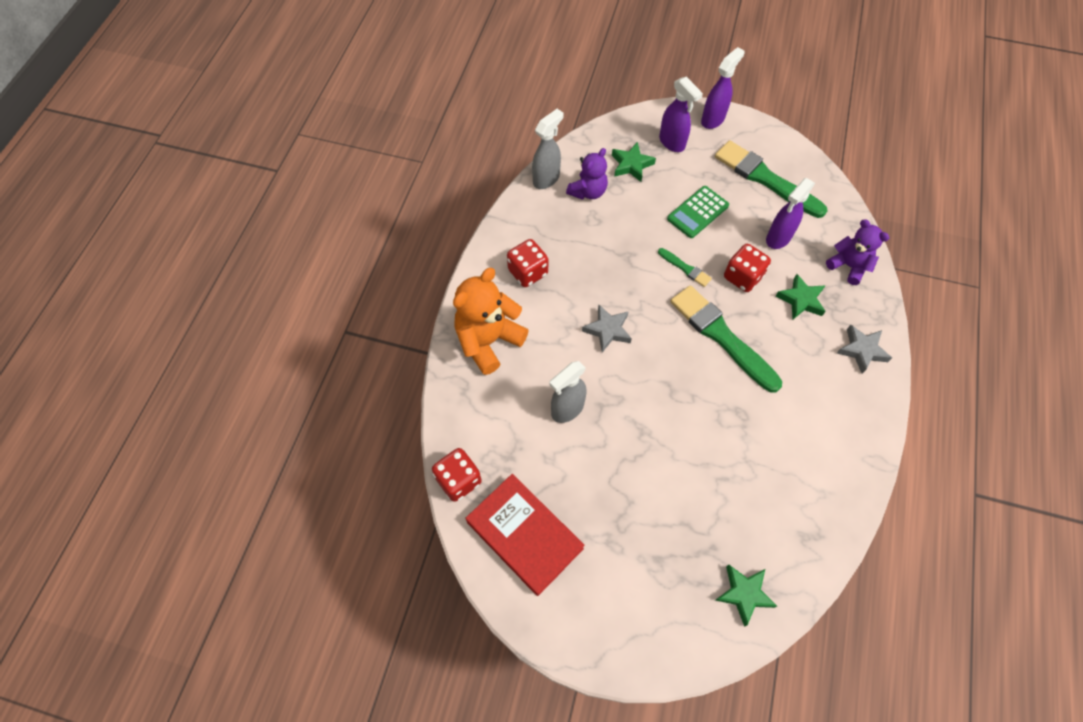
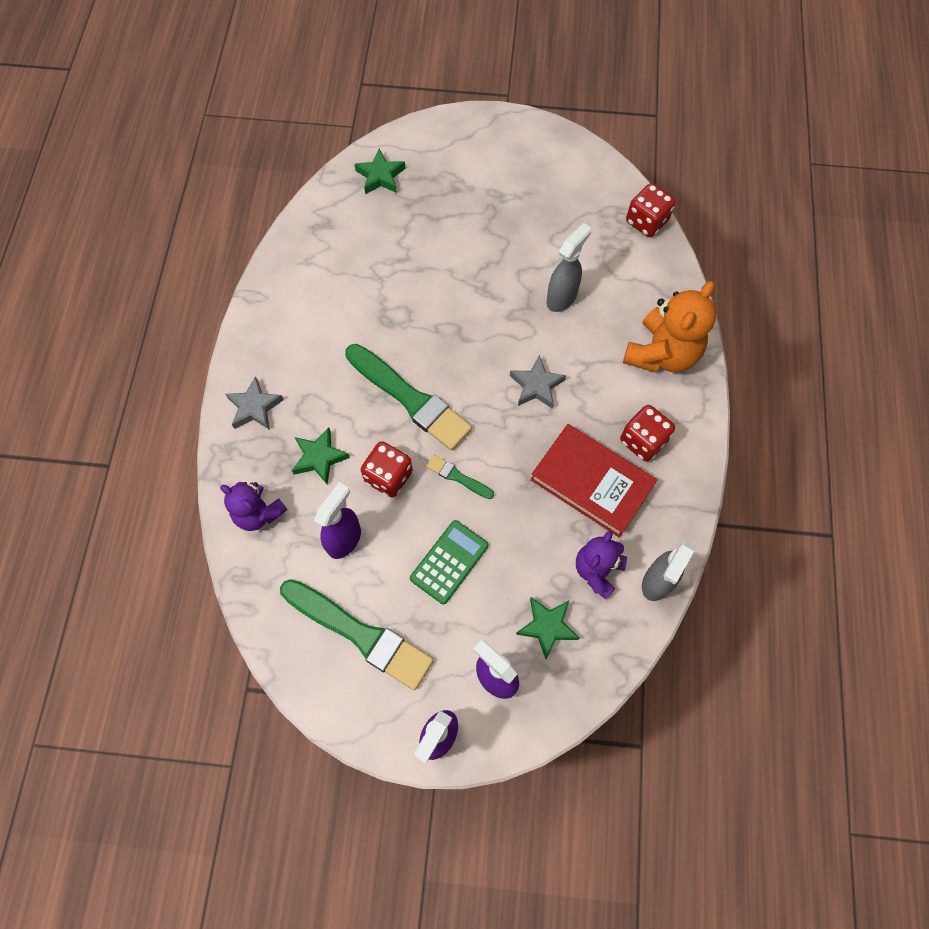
camera: 170 degrees right, 5 degrees up
(524, 535) = (574, 189): red book -> red book (591, 482)

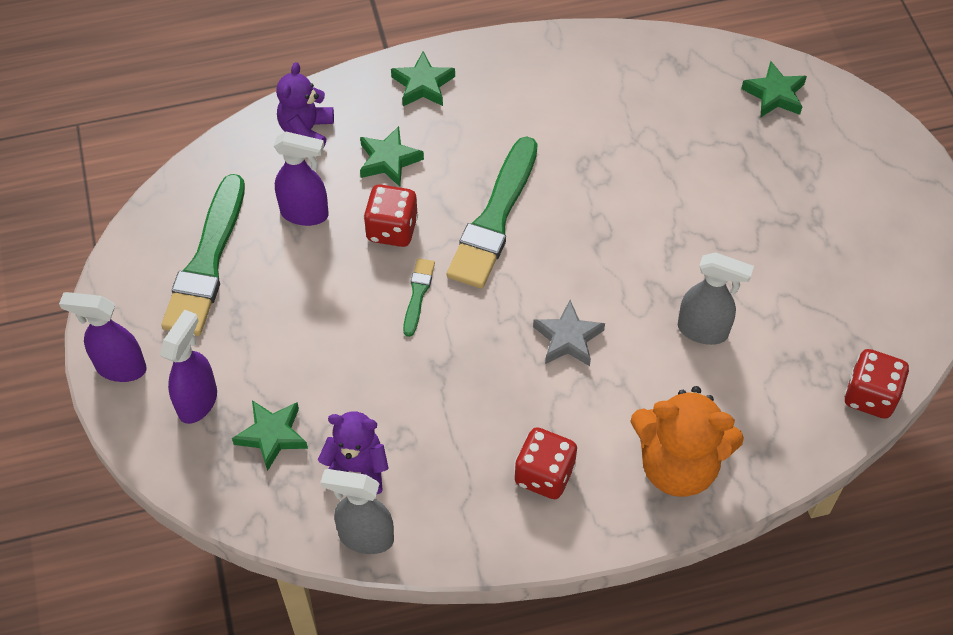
camera: 70 degrees right, 10 degrees down
(254, 407) = (423, 85): grey star -> green star
(449, 562) = (314, 317): green calculator -> none
(591, 482) = (465, 432): red book -> none

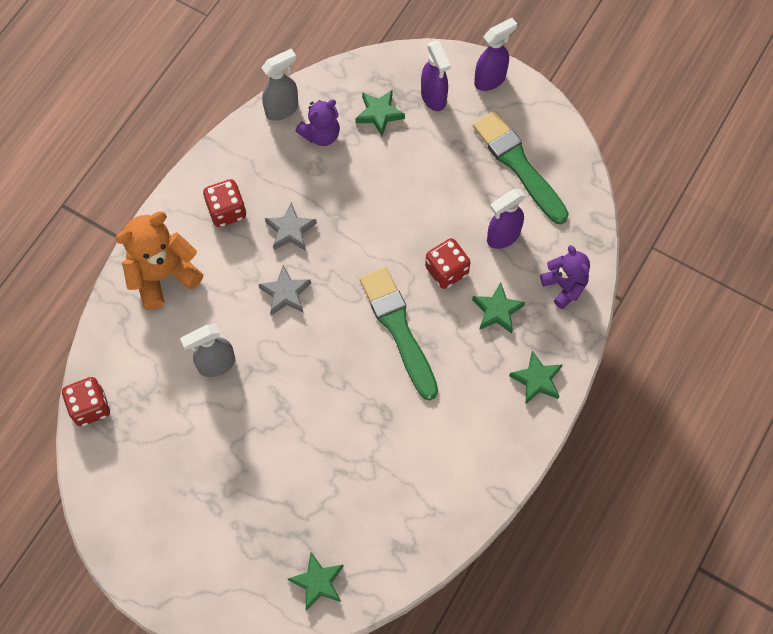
camera: 135 degrees right, 10 degrees up
(418, 294) = (390, 246): green brush -> none
(498, 395) = (290, 230): none -> grey star

